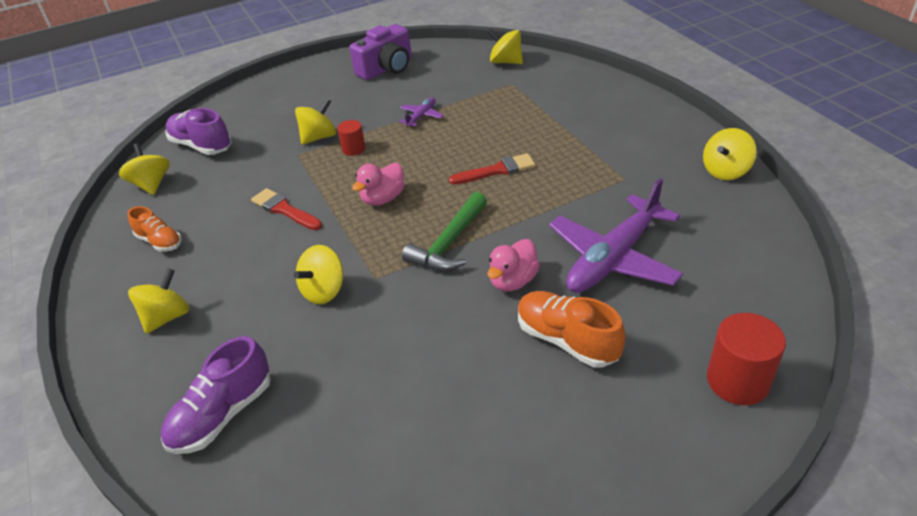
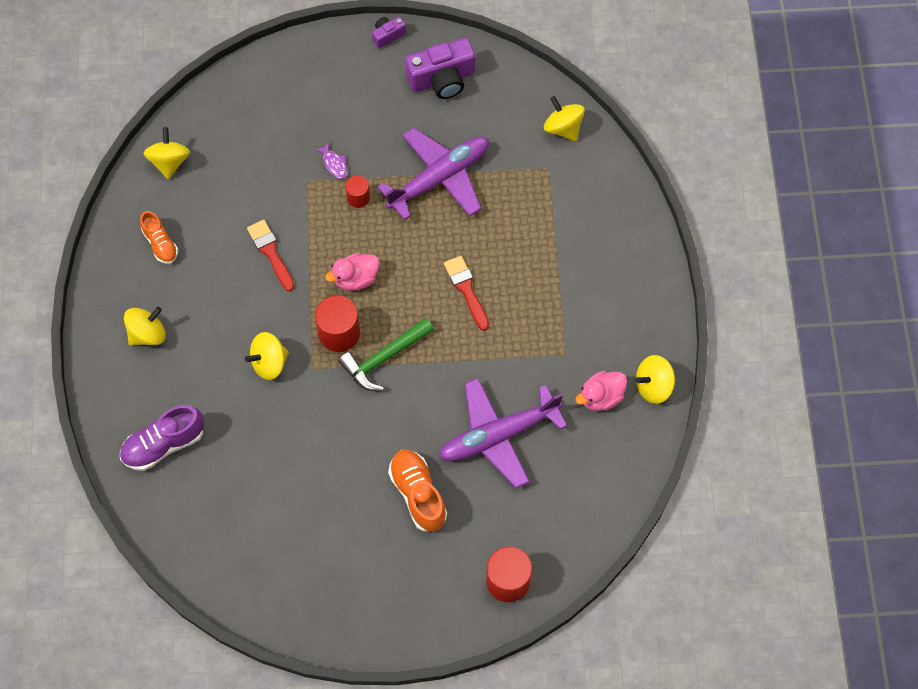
camera: 20 degrees right, 25 degrees up
(201, 146) = (226, 124): purple shoe -> none
(319, 137) = (334, 164): yellow spinning top -> purple fish
(326, 61) = (387, 35): none -> purple camera
(389, 241) = (339, 333): none -> red cylinder
(421, 116) = (439, 178): purple plane -> purple plane, size x2.29
(497, 170) = (466, 290): red brush -> red brush turned 120 degrees counterclockwise
(513, 281) = (411, 421): pink duck -> pink duck (601, 397)

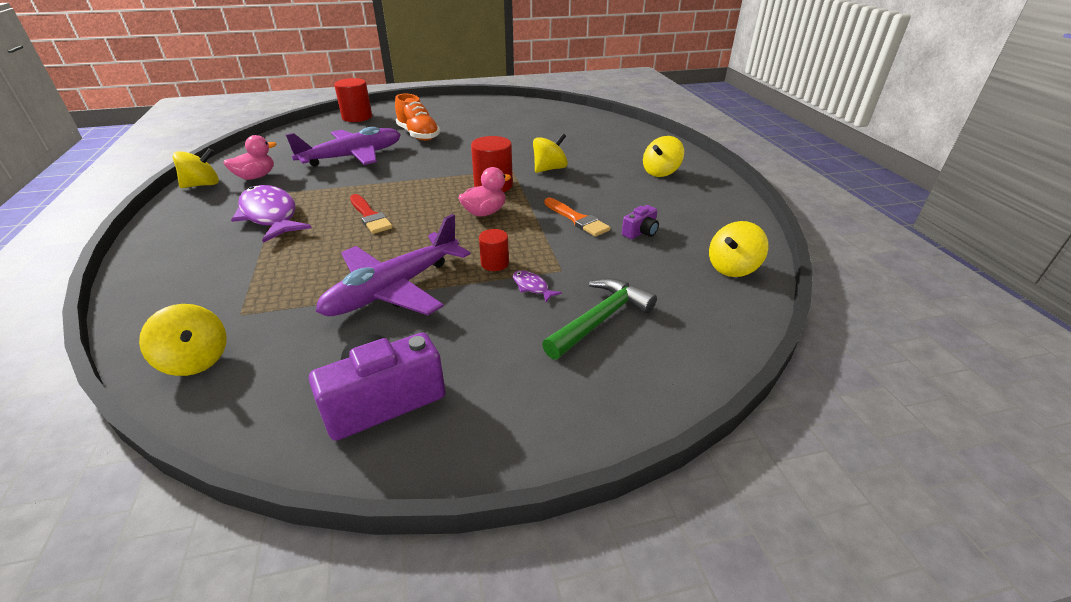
camera: 170 degrees right, 30 degrees down
(160, 244) = (691, 214): orange shoe -> none
(164, 444) = (611, 137): purple shoe -> none
(169, 162) = (732, 268): yellow spinning top -> yellow spinning top turned 60 degrees clockwise
(270, 252) = (577, 219): red brush -> orange brush
(384, 358) = (450, 178): green hammer -> green hammer (600, 319)
(387, 35) = (485, 459): purple camera -> purple camera (640, 232)
(563, 307) = (270, 215): none -> purple fish

